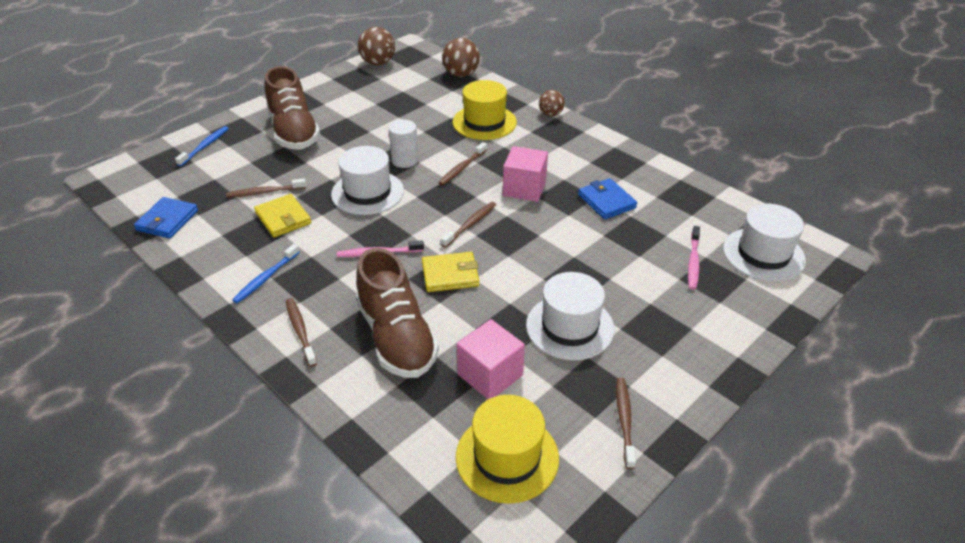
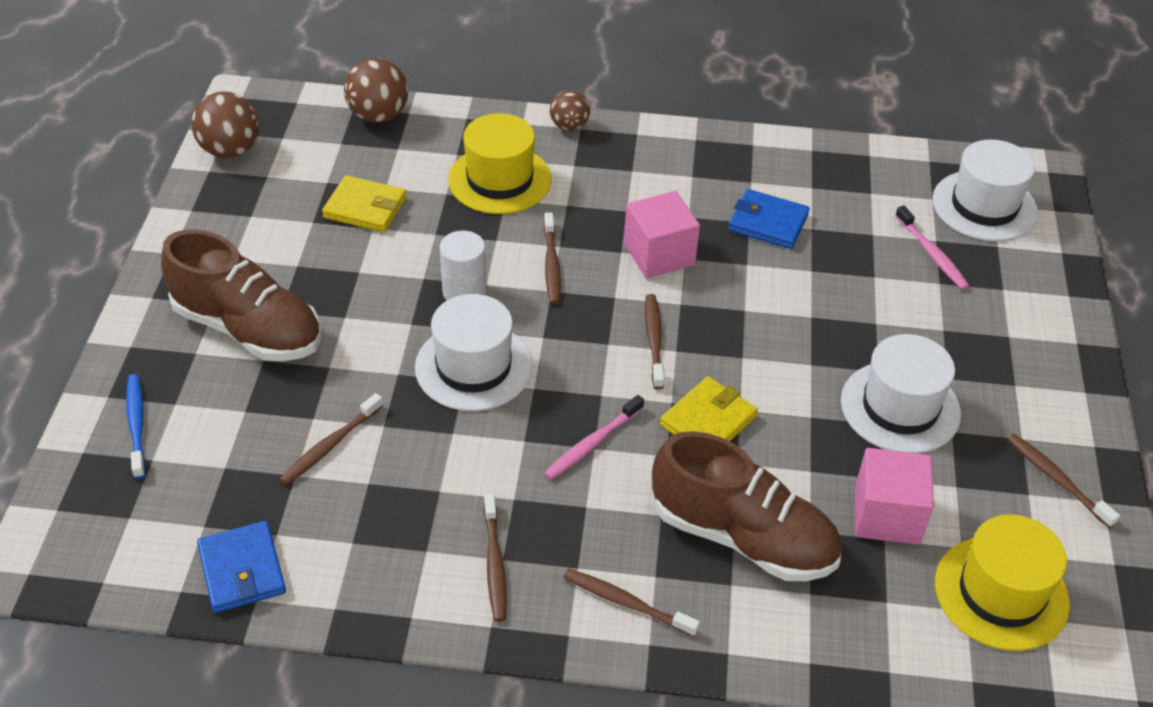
camera: 40 degrees left, 5 degrees up
(266, 278) = (494, 564): blue toothbrush -> brown toothbrush
(283, 218) = (407, 468): yellow wallet -> yellow wallet (365, 208)

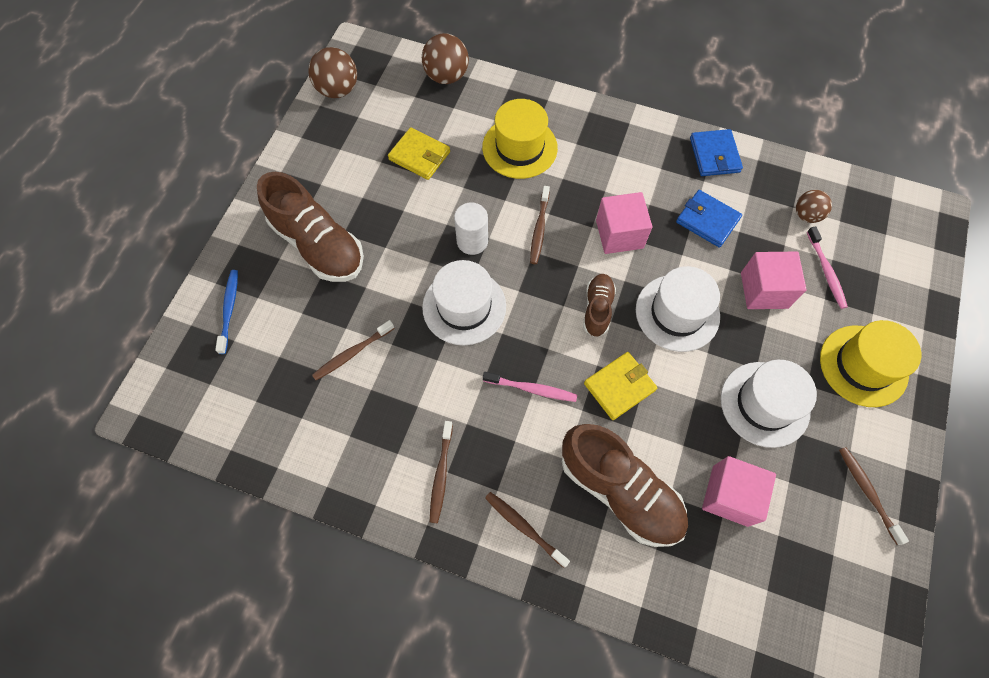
camera: 15 degrees right, 20 degrees up
(242, 570) = (273, 442): blue wallet -> blue wallet (714, 155)
(569, 126) = (581, 108): brown ball -> brown ball (806, 215)
(592, 443) = (532, 389): pink toothbrush -> pink toothbrush turned 135 degrees counterclockwise
(654, 340) = (597, 309): brown toothbrush -> brown shoe
(861, 286) = (764, 290): none -> pink cube
(984, 206) = (879, 234): white hat -> white hat (677, 313)
(1001, 593) = (797, 581): yellow hat -> yellow hat (863, 365)

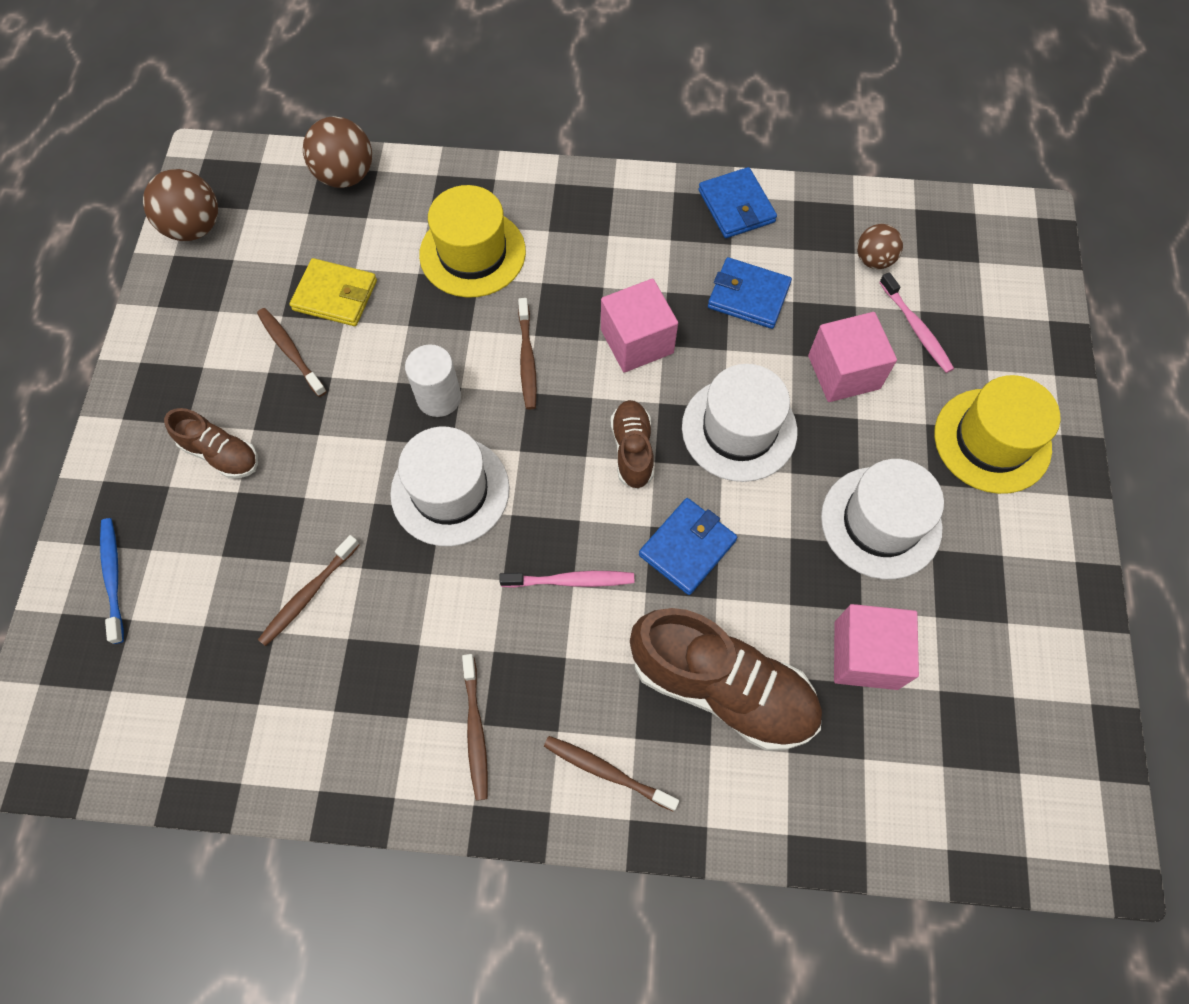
camera: 15 degrees left, 0 degrees up
(318, 245) = (221, 453): brown shoe -> brown shoe, size x0.53
(619, 387) = (687, 548): yellow wallet -> blue wallet
(867, 492) = (1036, 604): brown toothbrush -> brown toothbrush (290, 351)

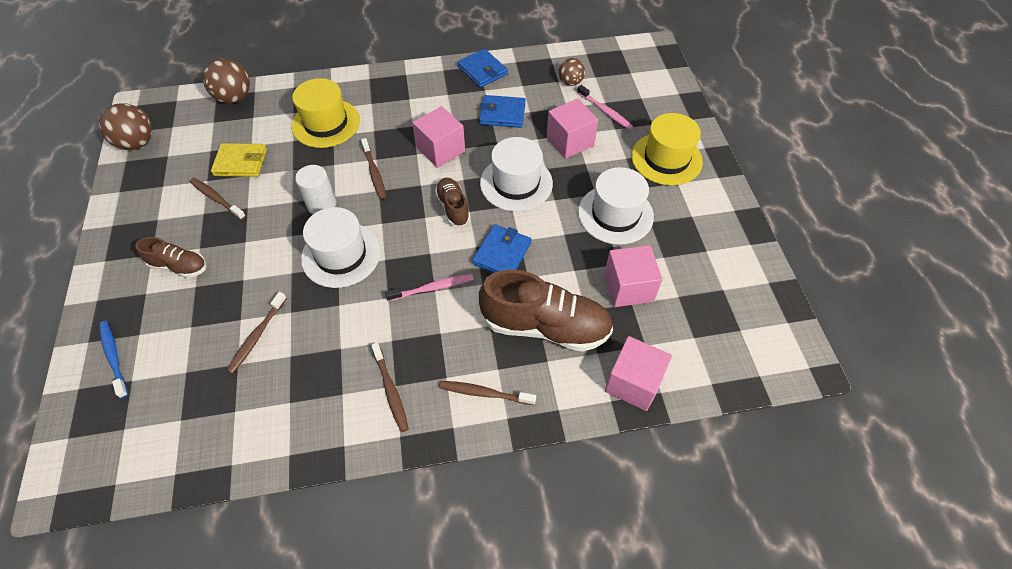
camera: 15 degrees left, 10 degrees down
(829, 815) = (633, 383): none -> pink cube

